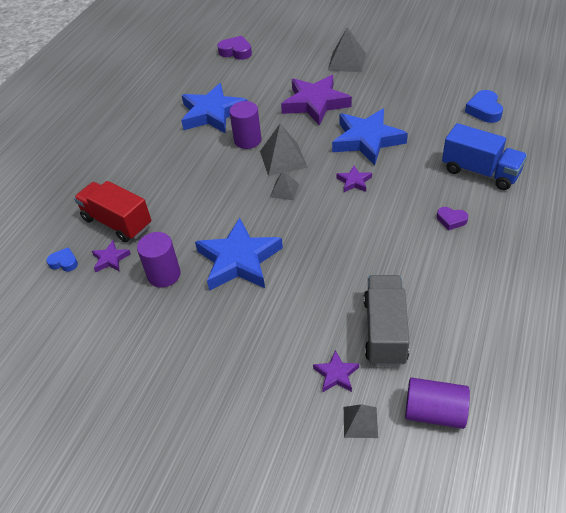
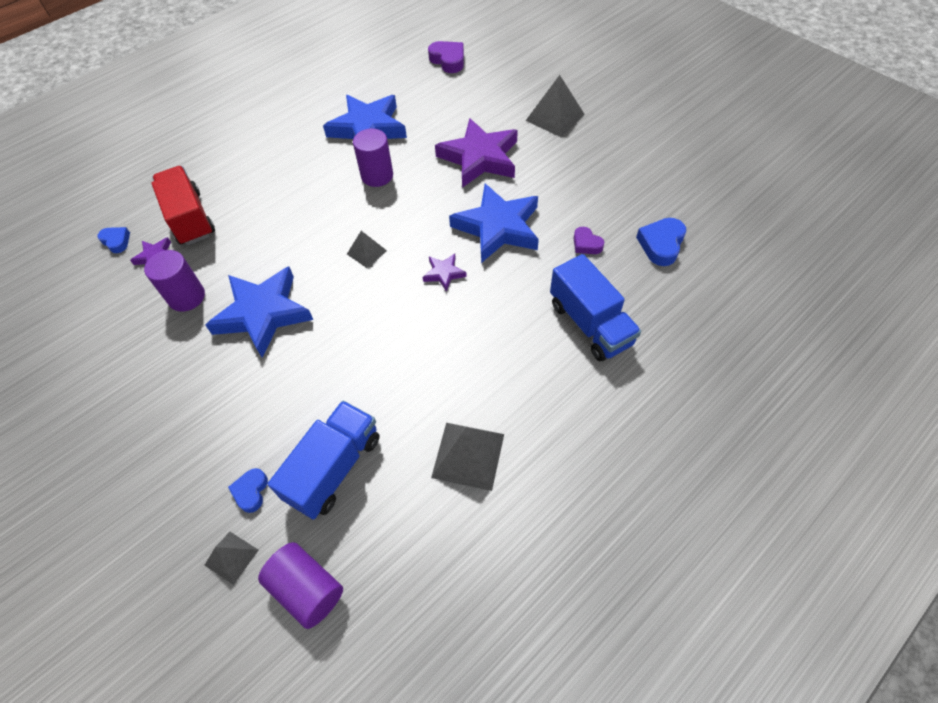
camera: 25 degrees right, 10 degrees up
(283, 159) = (394, 213): grey pyramid -> grey pyramid (468, 455)
(336, 374) = (251, 491): purple star -> blue heart
(385, 331) = (334, 468): grey truck -> blue truck
(451, 220) = (508, 370): purple heart -> purple heart (586, 244)

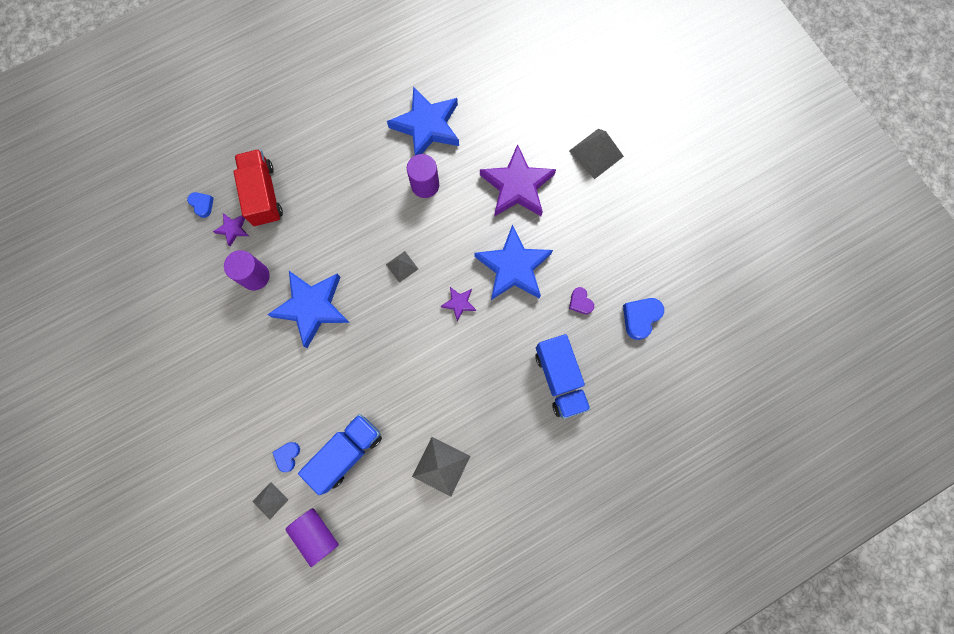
camera: 10 degrees right, 20 degrees up
(448, 60) = (517, 54): purple heart -> none

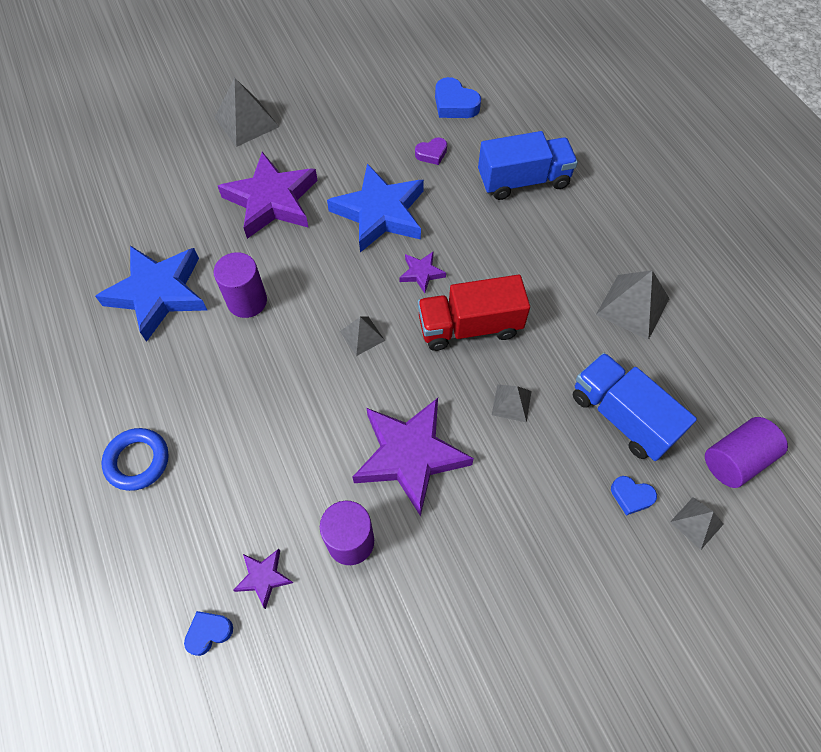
camera: 85 degrees left, 15 degrees down
(263, 195) = (213, 526): red truck -> red truck (469, 326)
(304, 143) = (137, 461): none -> blue ring
(312, 307) = (410, 455): blue star -> purple star
(354, 373) = (511, 403): none -> grey pyramid

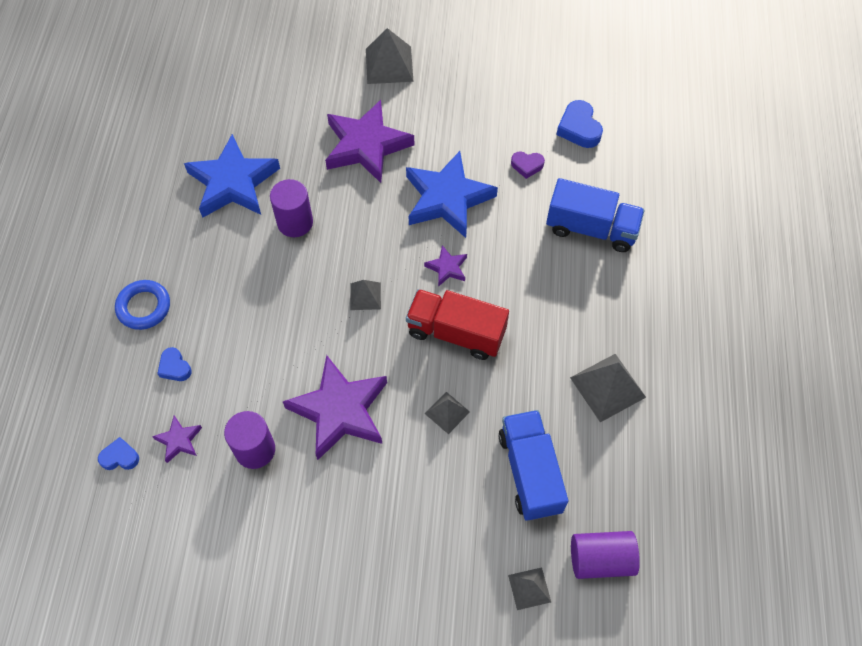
camera: 30 degrees right, 0 degrees up
(631, 496) = (491, 538): blue heart -> blue heart (175, 367)

